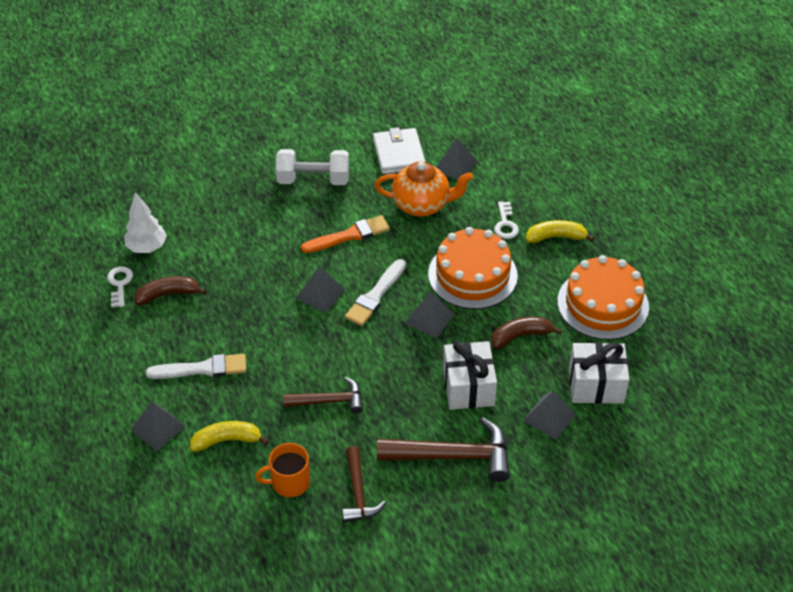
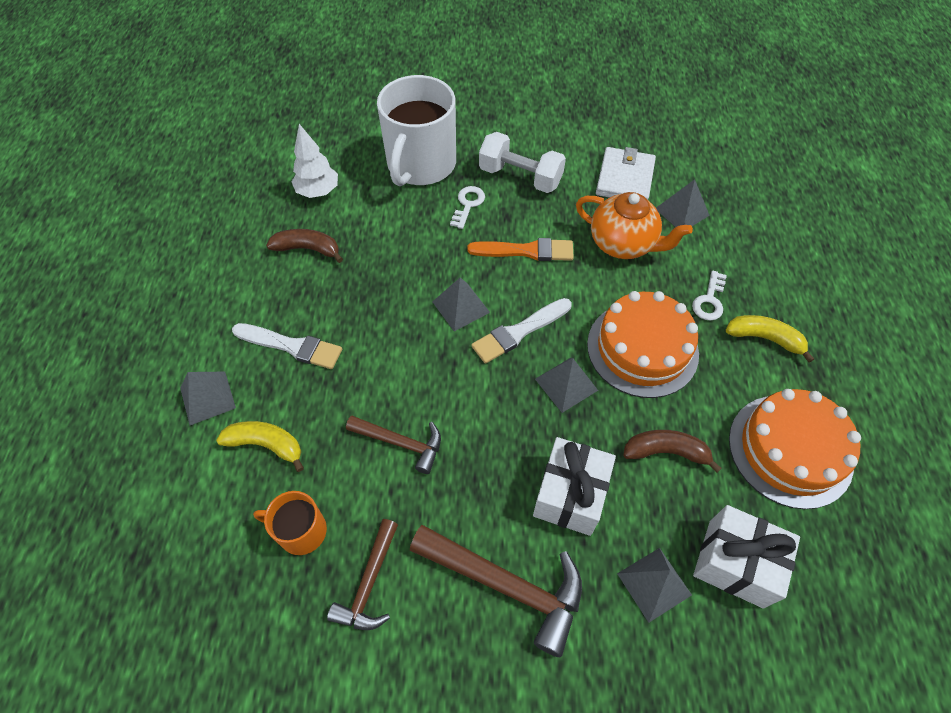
camera: 25 degrees right, 10 degrees up
(120, 284) = (270, 221): white key -> white key (468, 204)
(223, 197) = (420, 165): none -> white mug

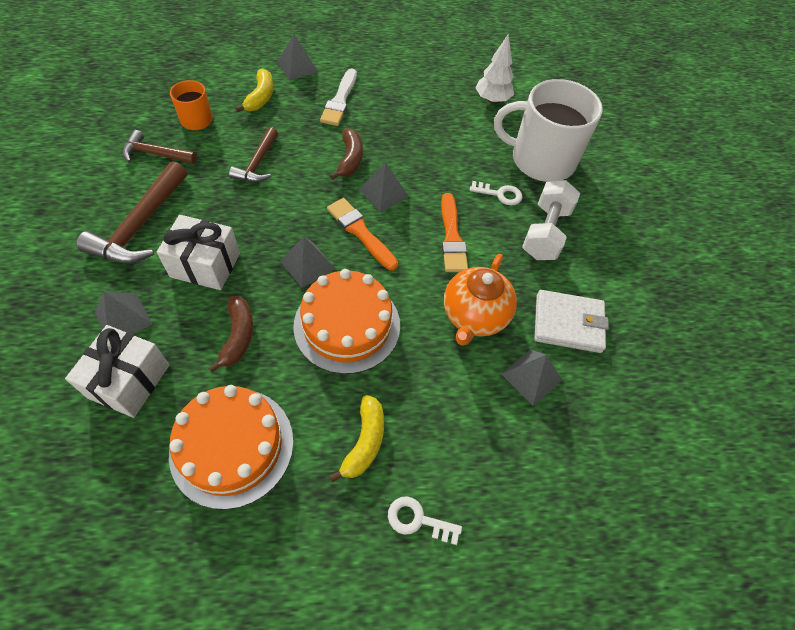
camera: 80 degrees right, 0 degrees up
(308, 249) = (431, 100): brown banana -> brown banana (350, 159)
(519, 332) = (360, 232): white brush -> orange brush
(709, 300) = (410, 391): white key -> white key (418, 520)

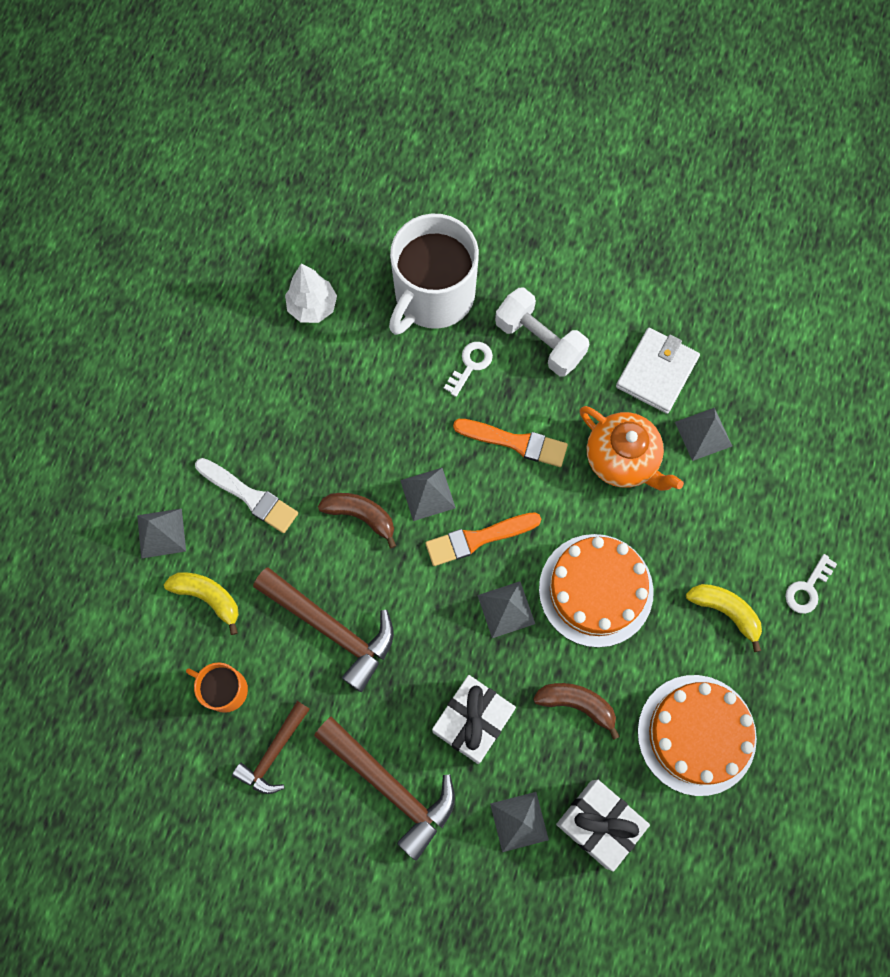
camera: 65 degrees left, 15 degrees up
(257, 163) = (331, 629): brown hammer -> brown hammer, size x1.63

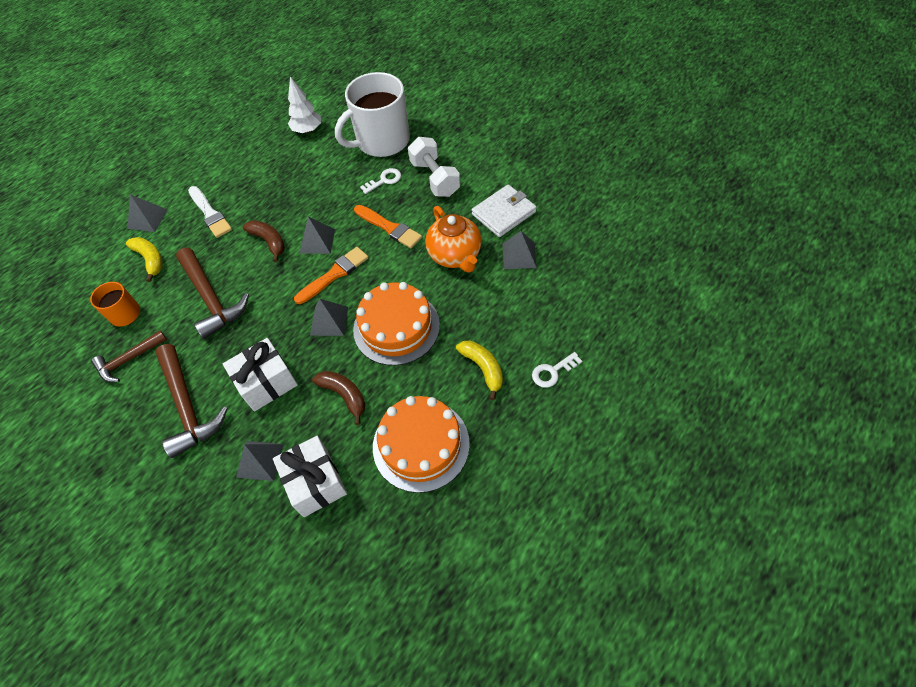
camera: 25 degrees right, 15 degrees down
(478, 539) = (334, 274): orange brush -> orange brush turned 135 degrees clockwise

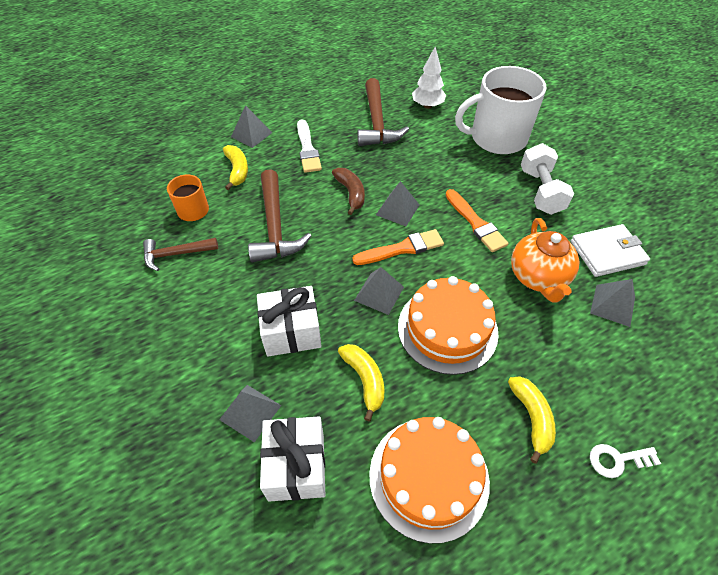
camera: 20 degrees right, 5 degrees down
(187, 406) = (207, 322): brown hammer -> brown hammer (376, 123)
(344, 395) = (364, 380): brown banana -> yellow banana
(384, 180) = (486, 175): white key -> none

